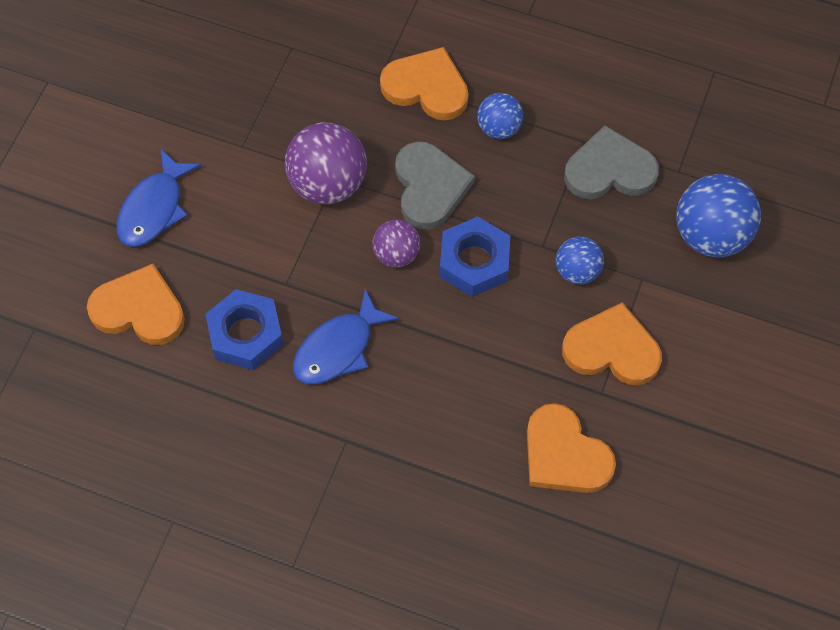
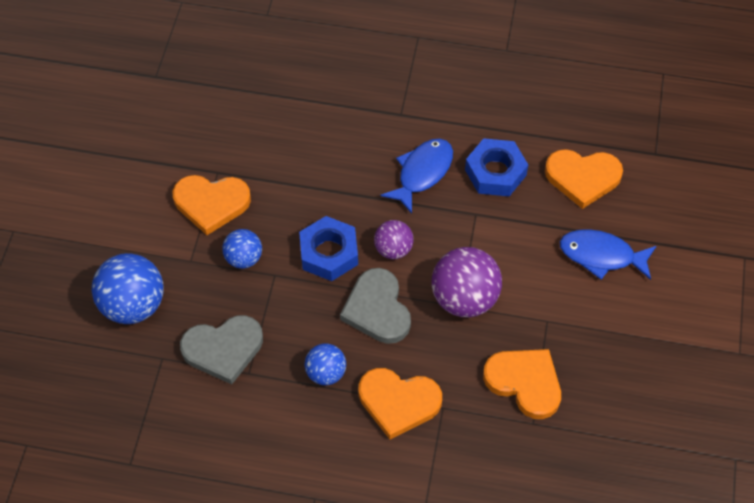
camera: 170 degrees right, 5 degrees down
(154, 208) = (601, 256): blue fish -> blue fish turned 90 degrees counterclockwise
(564, 455) = (241, 127): orange heart -> orange heart (524, 382)

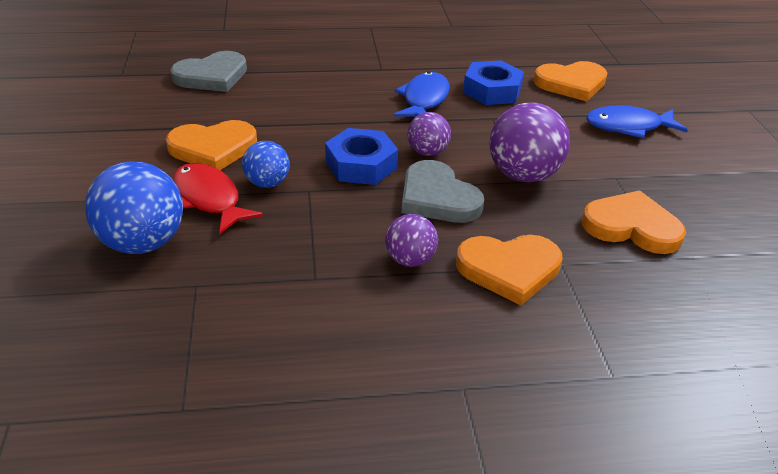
camera: 20 degrees left, 20 degrees down
(193, 267) = (209, 199): none -> red fish
(223, 349) = (274, 262): grey heart -> grey heart (212, 76)
(326, 373) = (410, 260): blue ball -> purple ball

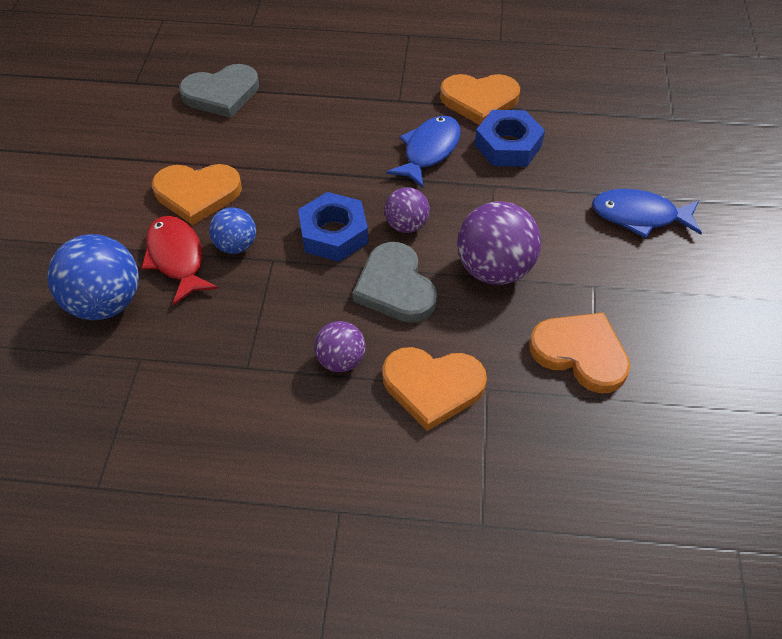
camera: 15 degrees right, 15 degrees up
(571, 84) = (602, 145): orange heart -> orange heart (479, 100)

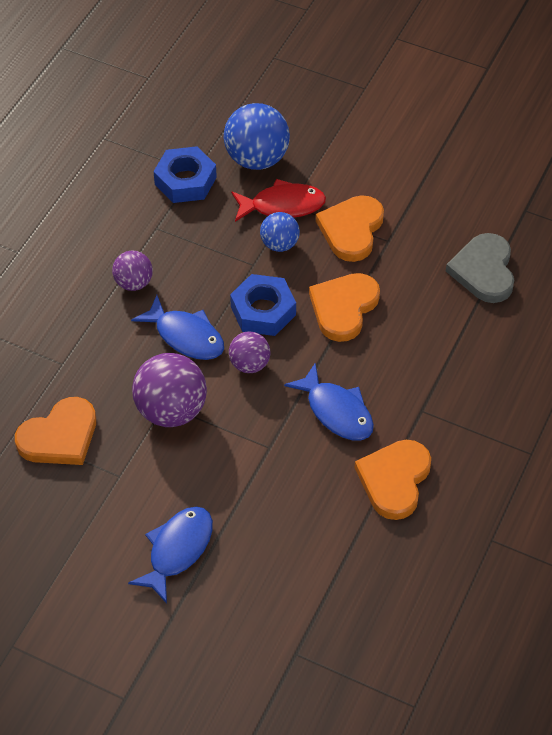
camera: 110 degrees right, 0 degrees up
(395, 287) = (186, 336): grey heart -> blue fish
(432, 387) = (81, 331): orange heart -> orange heart (343, 308)
(508, 145) = (317, 479): blue nut -> blue nut (185, 181)

